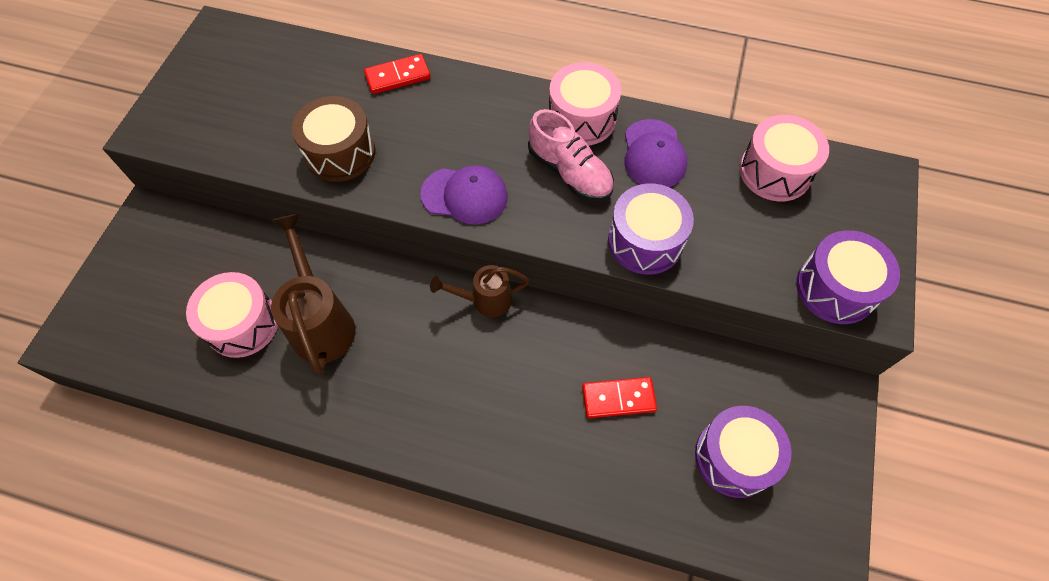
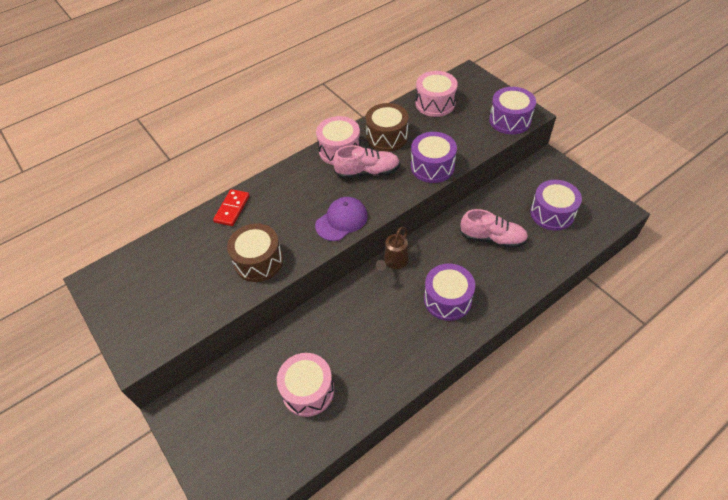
camera: 50 degrees left, 10 degrees down
(321, 322) = (342, 347): brown watering can -> none
(471, 400) = (447, 299): none -> purple drum
(618, 399) = (492, 238): red domino -> pink shoe
(653, 154) = (387, 137): purple cap -> brown drum

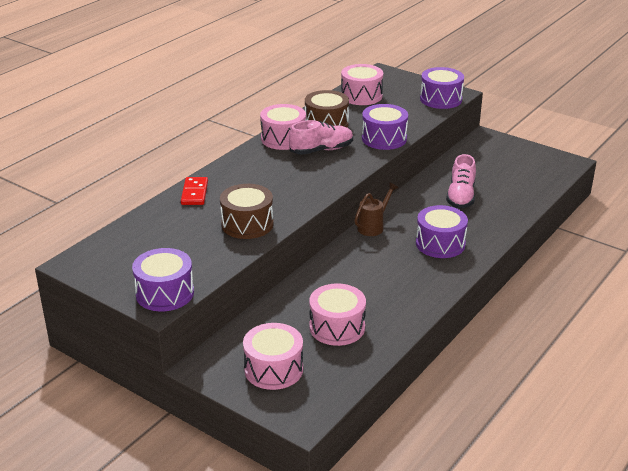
camera: 20 degrees left, 20 degrees down
(230, 432) = (273, 369): none -> pink drum
(341, 220) = (315, 185): purple cap -> none
(394, 262) = (373, 226): brown watering can -> brown watering can turned 150 degrees counterclockwise
(492, 238) = (461, 196): pink shoe -> pink shoe turned 105 degrees clockwise
(552, 213) = (508, 172): purple drum -> purple drum (165, 293)

